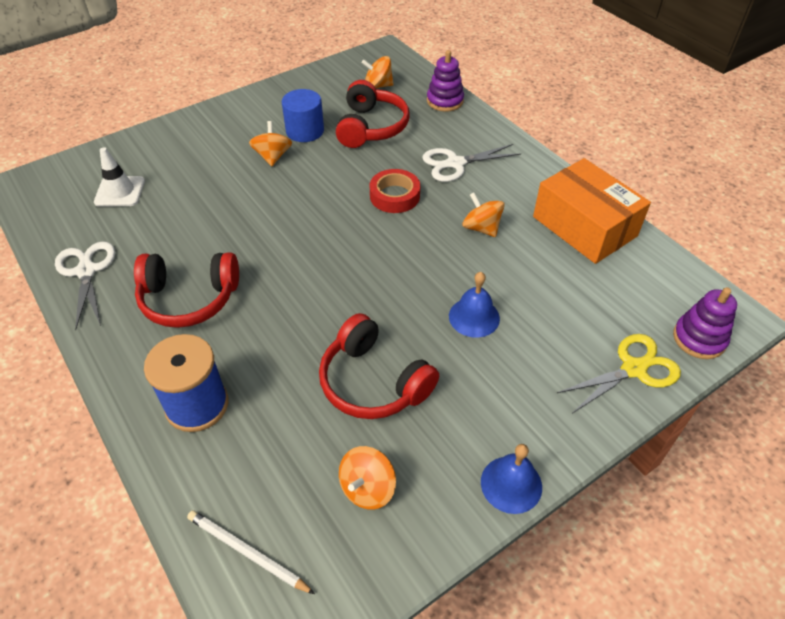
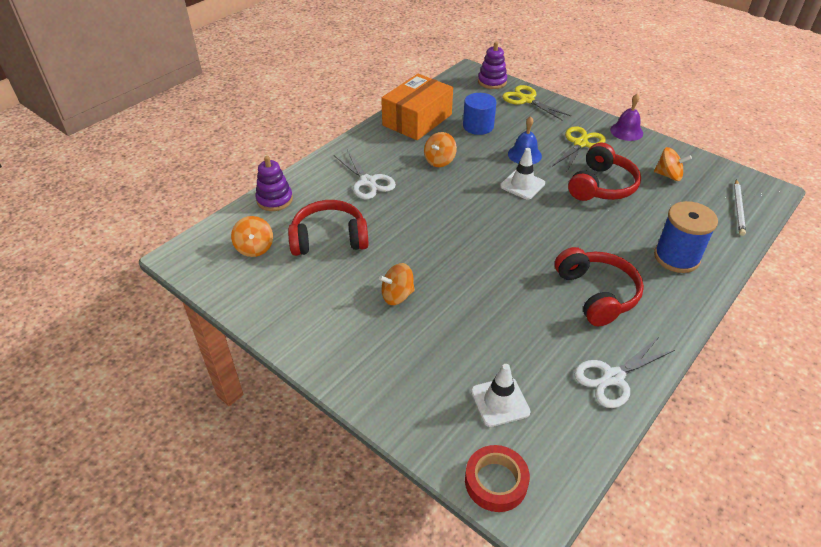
camera: 105 degrees left, 5 degrees down
(305, 131) = (348, 283): blue cylinder -> blue cylinder (478, 126)
(394, 196) = (422, 207): red tape -> red tape (496, 482)
(405, 294) = (522, 185): none -> white traffic cone
(487, 397) = (580, 143): none -> yellow scissors
(511, 484) = (626, 131): blue bell -> purple bell

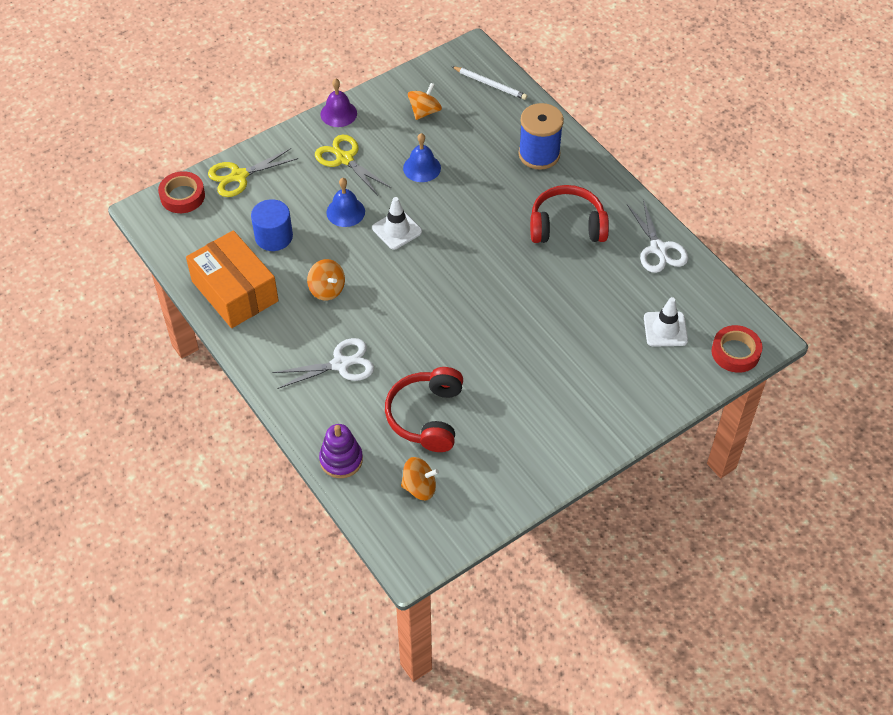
camera: 75 degrees left, 10 degrees up
(397, 295) = (527, 373): orange spinning top -> none
(492, 82) = (182, 196): purple stacking toy -> red tape
(601, 186) = (422, 168): red headphones -> blue bell

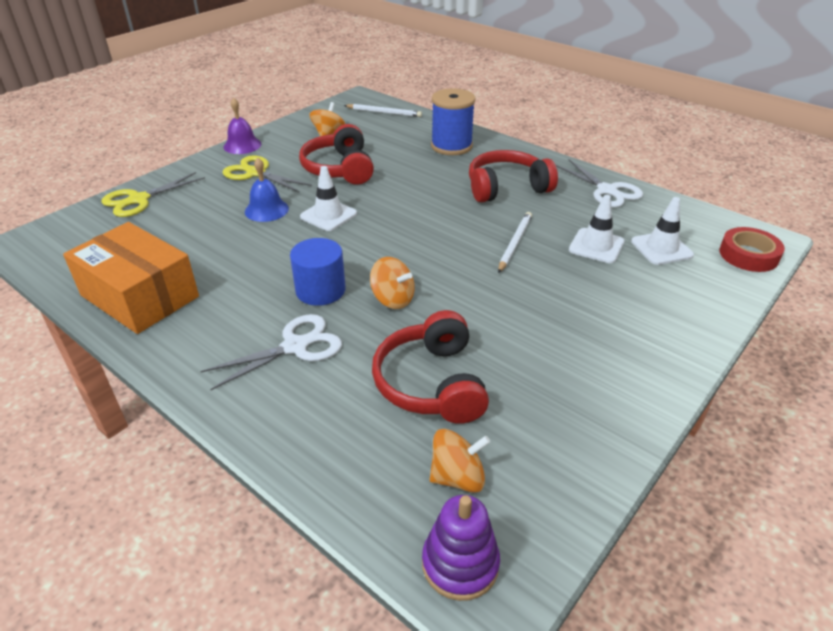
camera: 15 degrees left, 15 degrees down
(182, 196) = (70, 224): red tape -> none
(274, 237) = (185, 241): blue cylinder -> blue cylinder (320, 290)
(327, 289) = (260, 276): orange spinning top -> orange spinning top (393, 299)
(341, 460) = (326, 464): purple stacking toy -> purple stacking toy (460, 564)
(422, 168) = (339, 169): blue bell -> red headphones
(543, 297) = (514, 243): none -> white pencil
(611, 314) = (596, 246): none -> white traffic cone

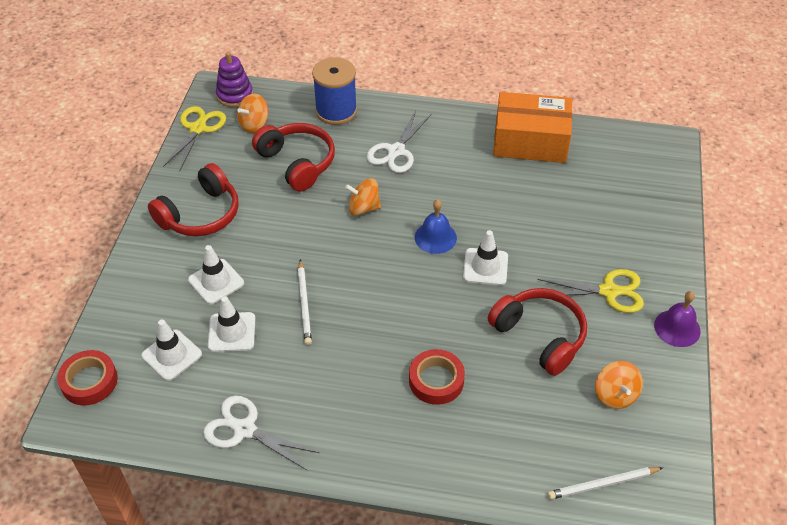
camera: 150 degrees right, 10 degrees up
(139, 200) = (657, 213): yellow scissors -> yellow scissors (198, 128)
(266, 210) = (542, 250): blue bell -> blue bell (435, 237)
(320, 290) = (419, 194): blue cylinder -> none
(440, 172) = (436, 380): none -> red tape
(451, 146) = (459, 440): blue spool -> blue spool (336, 111)
(506, 188) = (352, 384): red headphones -> red headphones (200, 214)
(599, 289) = (216, 282): none -> white traffic cone

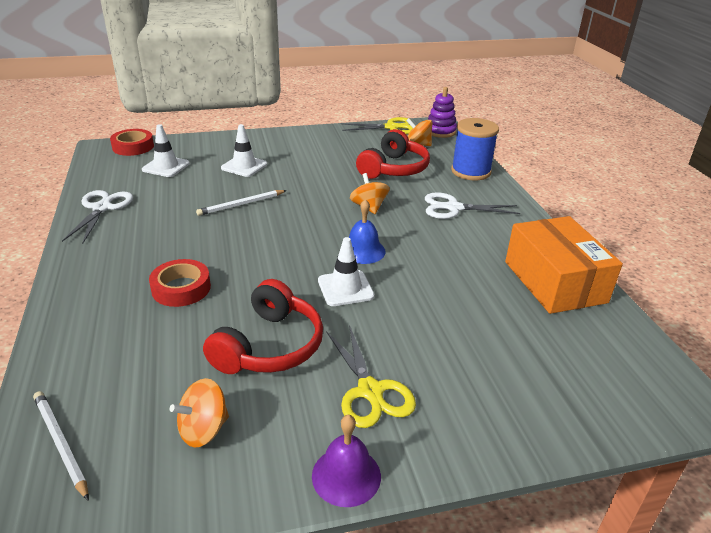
camera: 65 degrees right, 15 degrees down
(200, 214) = (307, 147): red headphones -> none
(232, 332) = (197, 182): white traffic cone -> none

